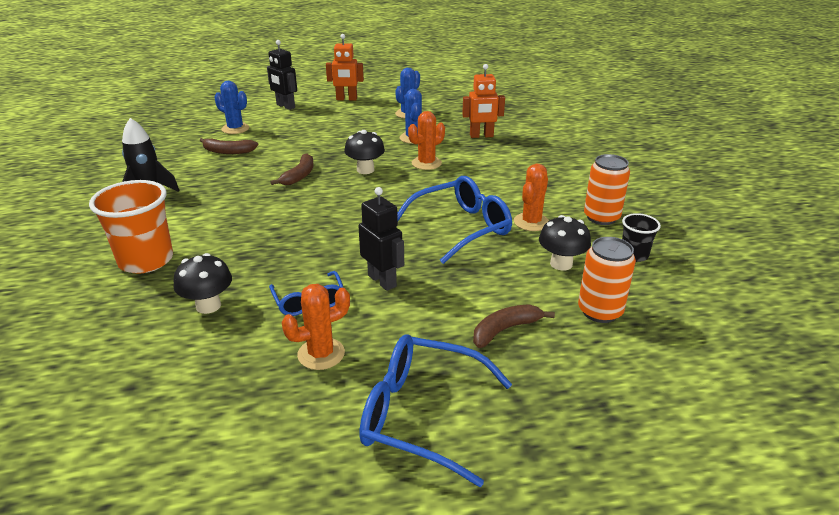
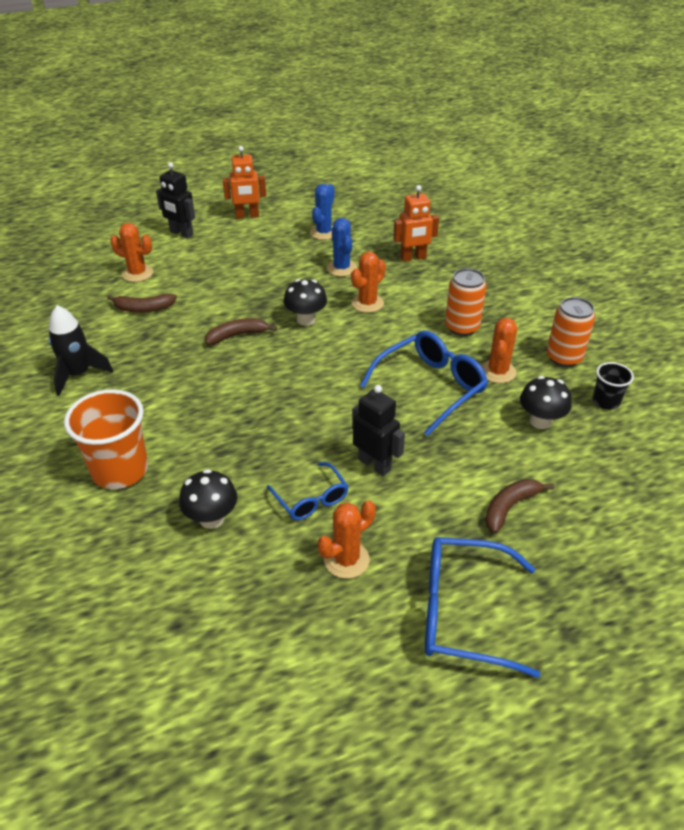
camera: 10 degrees left, 10 degrees up
(235, 129) = (137, 273): blue cactus -> orange cactus
(299, 176) = (237, 335): brown banana -> brown banana turned 120 degrees counterclockwise
(600, 311) = (590, 473): orange can -> orange can (462, 327)

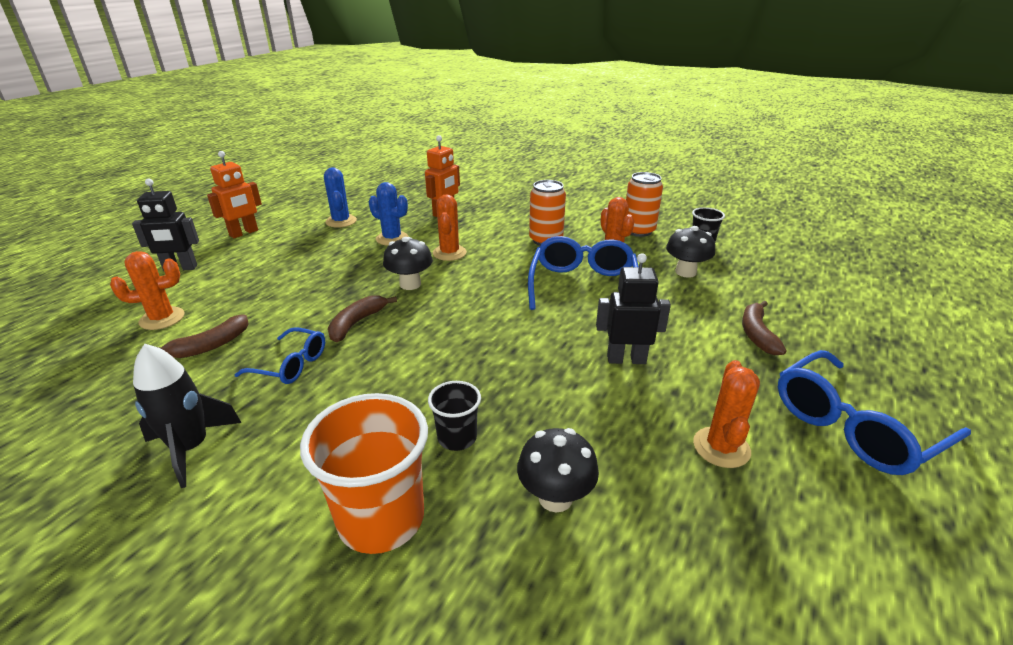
camera: 40 degrees left, 10 degrees down
(204, 450) = (457, 438): none -> black cup
(311, 499) = (619, 417): blue glasses -> blue glasses (291, 365)

